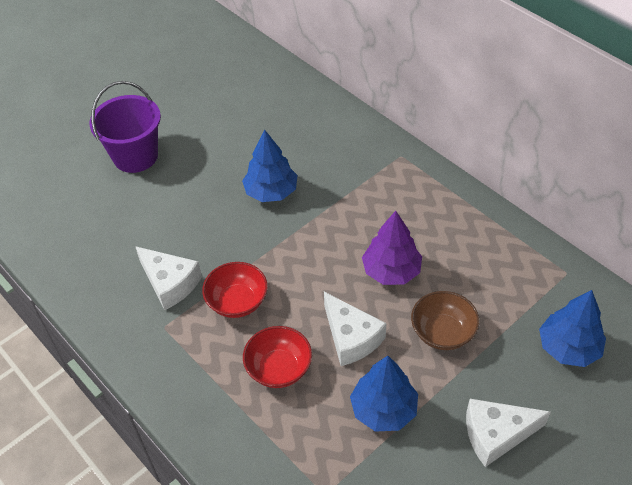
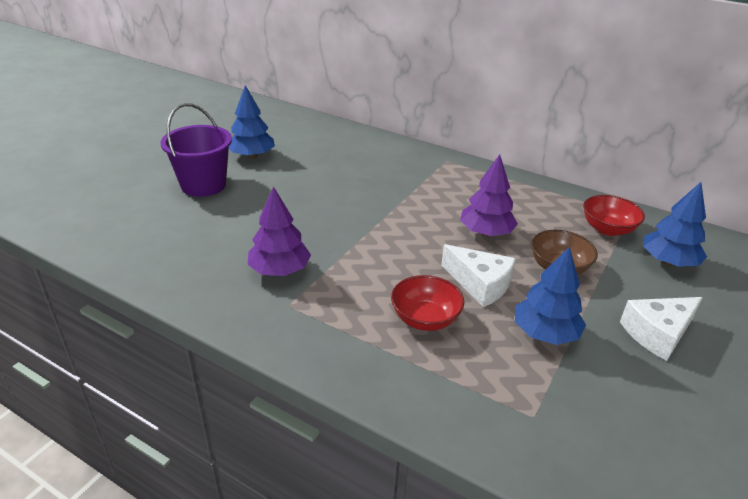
camera: 20 degrees left, 15 degrees down
(170, 283) = (279, 270): white cheese -> purple tree
(237, 302) = (355, 274): red bowl -> red bowl (607, 229)
(271, 192) = (346, 194): blue tree -> blue tree (252, 156)

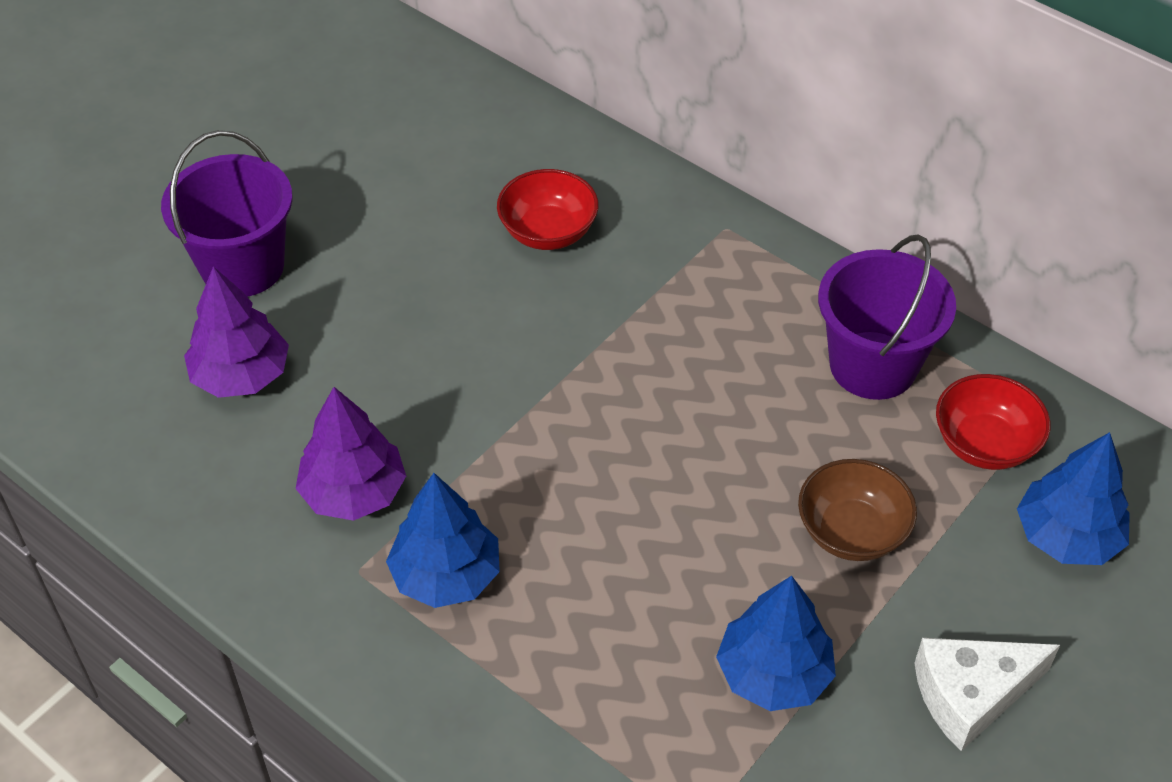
camera: 10 degrees right, 15 degrees up
(252, 156) = (342, 189): blue tree -> blue tree (446, 575)
(425, 319) = (578, 623): red bowl -> red bowl (548, 232)
(480, 284) = (695, 556): white cheese -> none
(486, 233) = (745, 434): purple tree -> purple tree (241, 376)
(538, 204) = (873, 365): none -> purple bucket

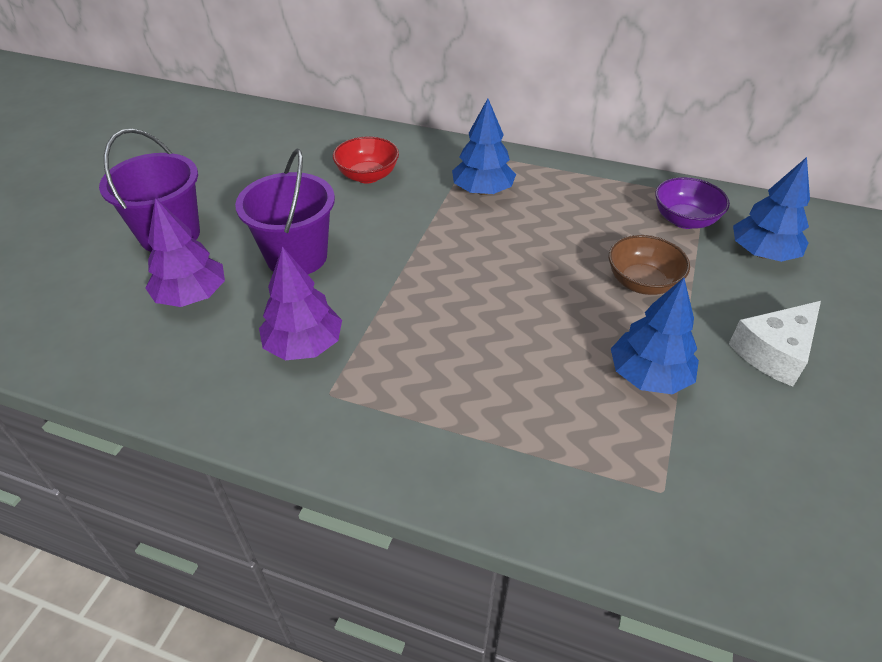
camera: 20 degrees left, 5 degrees down
(446, 575) = (395, 378): blue tree -> blue tree (482, 191)
(873, 365) = (597, 197): purple bucket -> purple bucket (297, 257)
(984, 444) = (684, 220): red bowl -> purple bowl

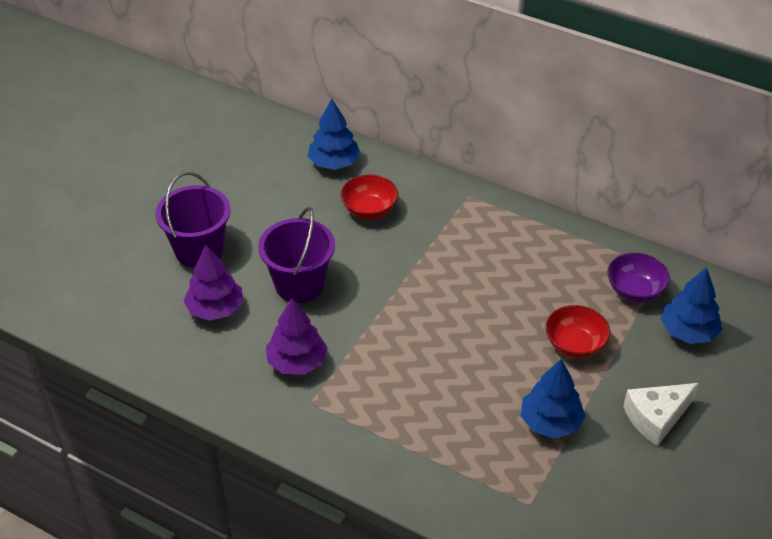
camera: 10 degrees right, 0 degrees up
(482, 191) = (467, 238): blue tree -> blue tree (334, 163)
(642, 282) = (574, 345): brown bowl -> red bowl

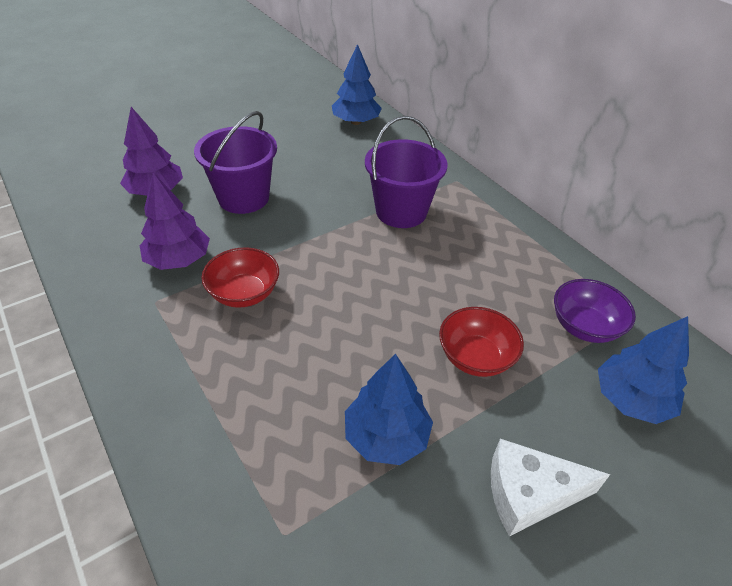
camera: 25 degrees right, 0 degrees up
(199, 250) = (189, 146): purple bucket -> purple bucket (401, 211)
(369, 210) = (356, 163): red bowl -> red bowl (244, 293)

